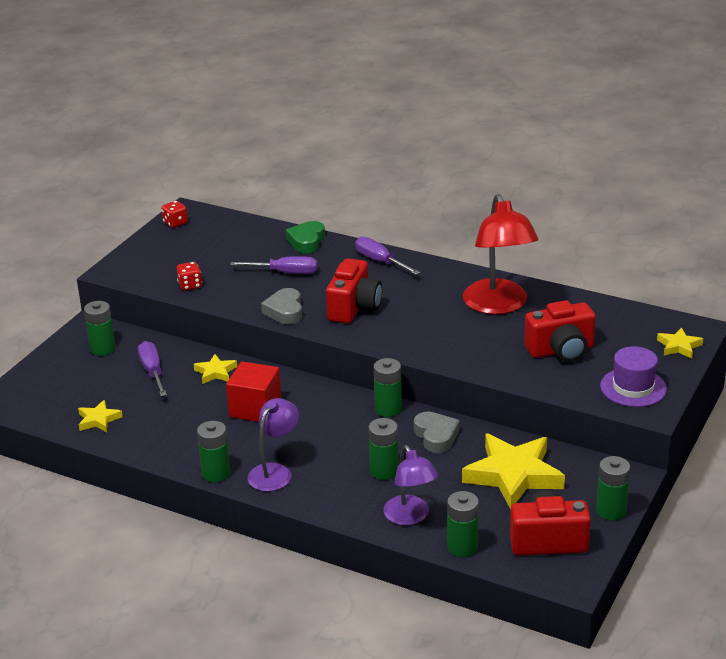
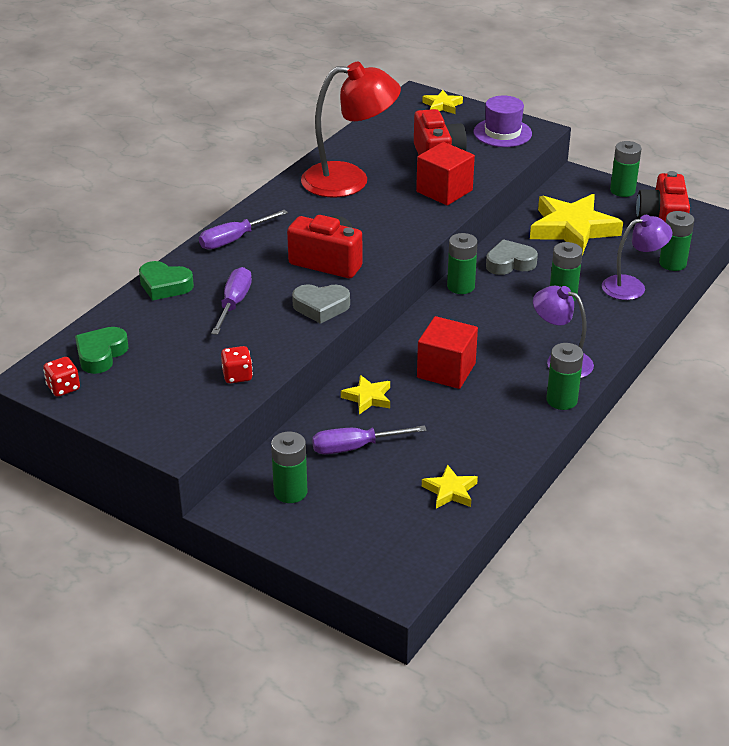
camera: 85 degrees left, 5 degrees up
(215, 230) = (101, 354): none -> green heart
(495, 358) = (444, 191): none -> red cube

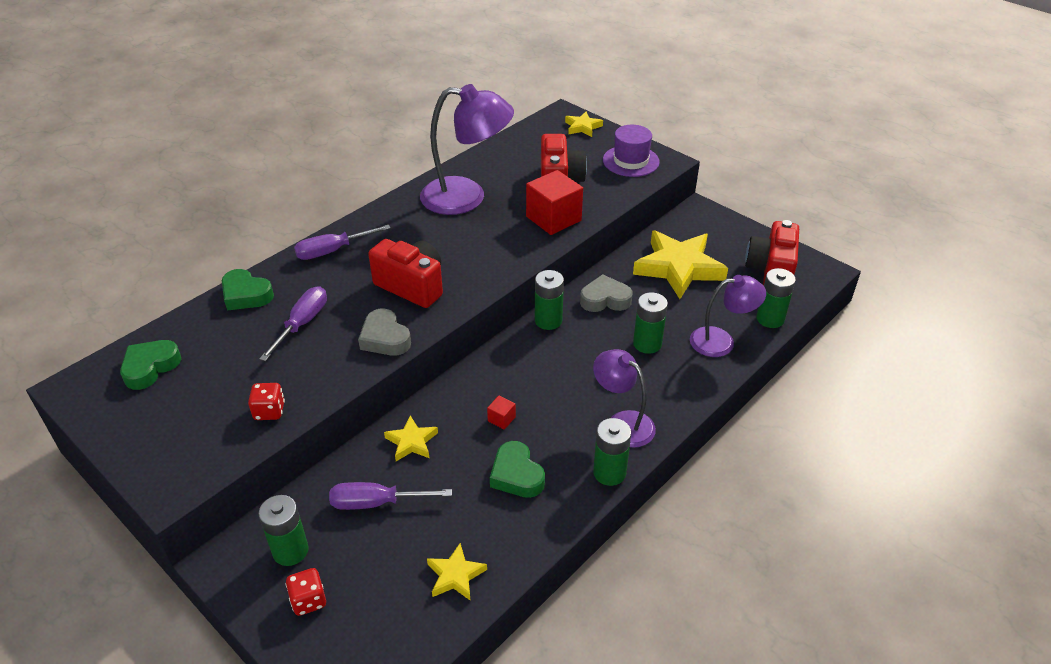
camera: 10 degrees right, 5 degrees up
(63, 388) = (96, 403): red dice -> red dice (308, 600)
(321, 307) = (385, 338): grey heart -> grey heart turned 45 degrees clockwise
(349, 180) = (467, 197): red lamp -> purple lamp
(446, 370) = (501, 419): red cube -> red cube, size x0.43
(477, 412) = (516, 475): none -> green heart
(622, 190) = (740, 230): green battery -> none

